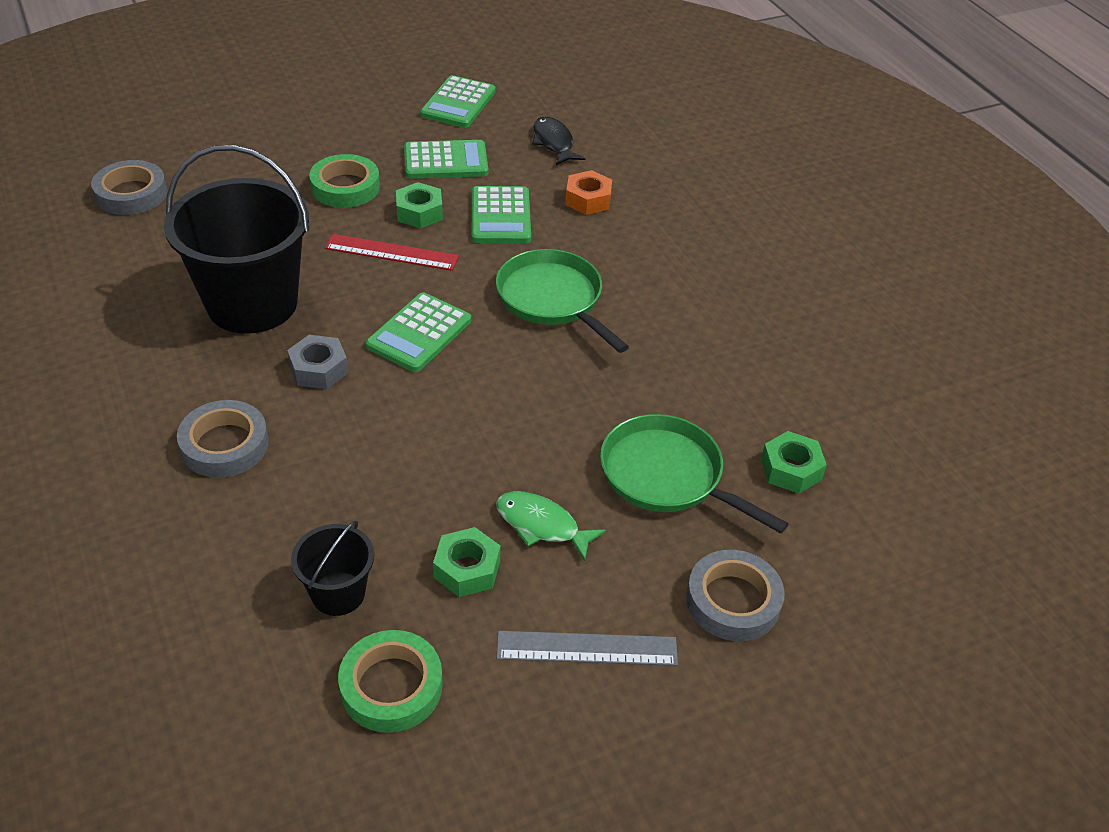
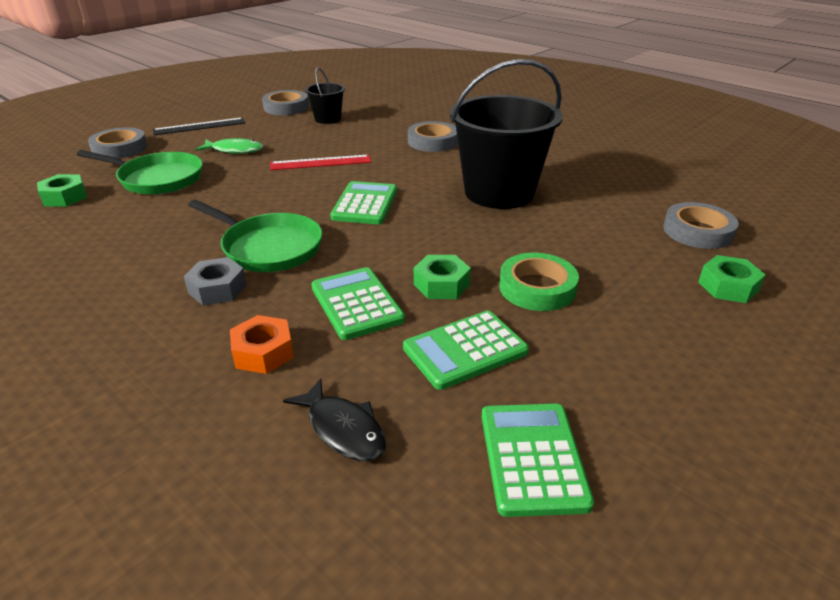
camera: 160 degrees right, 10 degrees down
(318, 369) = (415, 175): grey nut -> grey nut (217, 289)
(391, 686) = (286, 107): green tape -> grey tape
(392, 252) = (434, 246): red ruler -> red ruler (320, 162)
(467, 569) = (269, 133): green nut -> green nut (728, 287)
(587, 648) = (199, 126): grey ruler -> black ruler

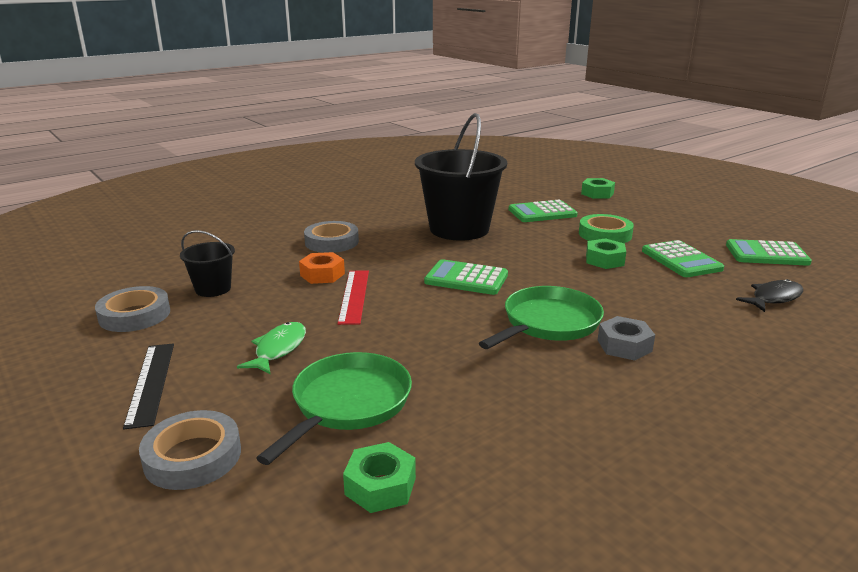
camera: 80 degrees left, 10 degrees down
(263, 352) = (708, 323): orange nut -> orange nut (322, 274)
(357, 304) = (635, 289): green calculator -> green calculator (542, 212)
(697, 231) = (532, 188): grey tape -> none

